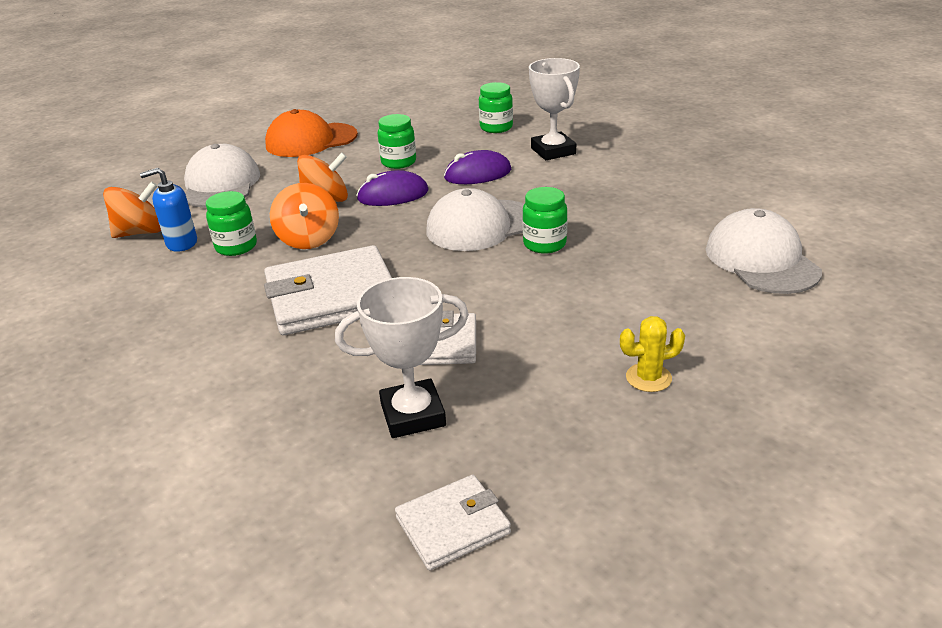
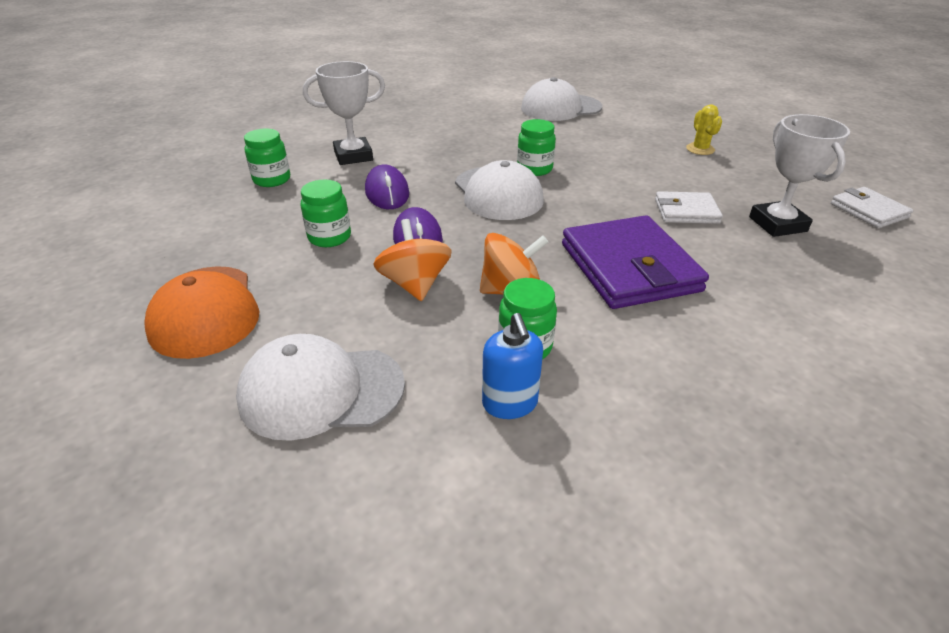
camera: 90 degrees left, 5 degrees up
(140, 232) = (469, 463): orange spinning top -> none
(332, 296) = (629, 267): white wallet -> purple wallet

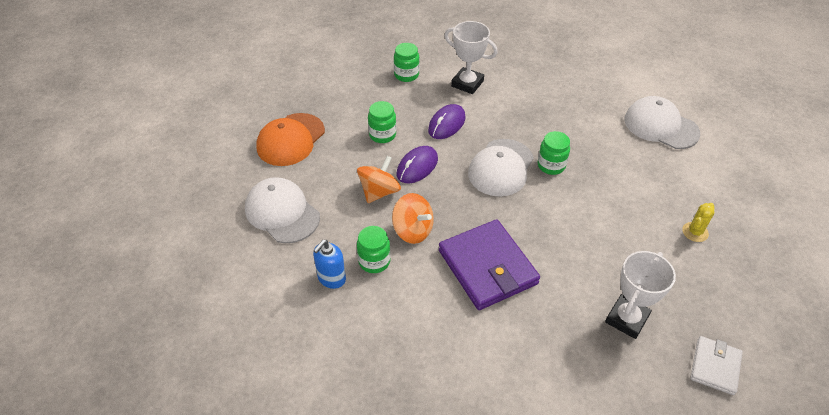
camera: 50 degrees right, 10 degrees up
(629, 267) = (487, 267): purple wallet -> purple wallet turned 60 degrees counterclockwise
(686, 211) = (586, 264): white wallet -> none

